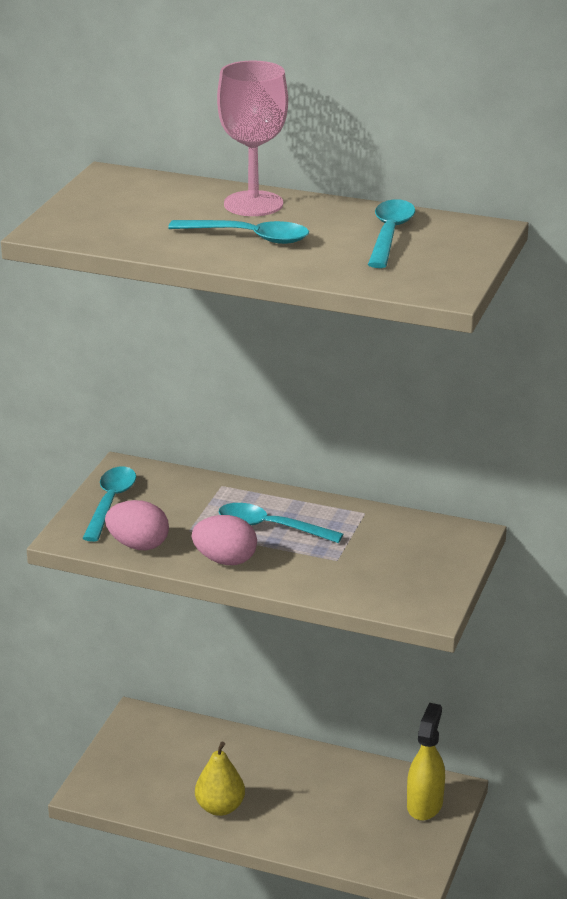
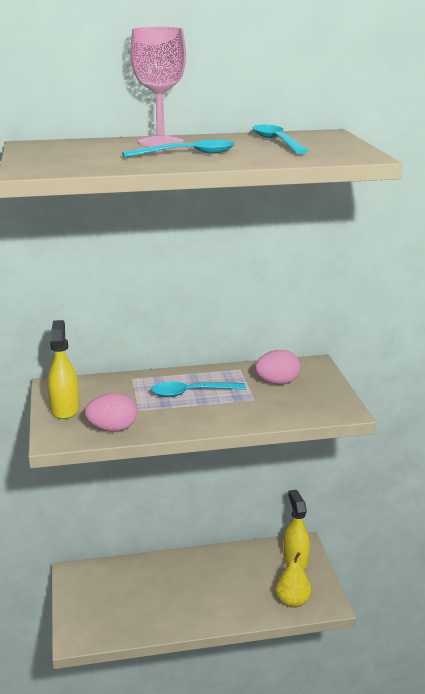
camera: 30 degrees left, 5 degrees down
(110, 503) = (65, 409): turquoise spoon -> yellow spray bottle
(220, 807) = (174, 612): yellow pear -> yellow pear (292, 601)
(225, 560) = (183, 420): pink egg -> pink egg (277, 382)

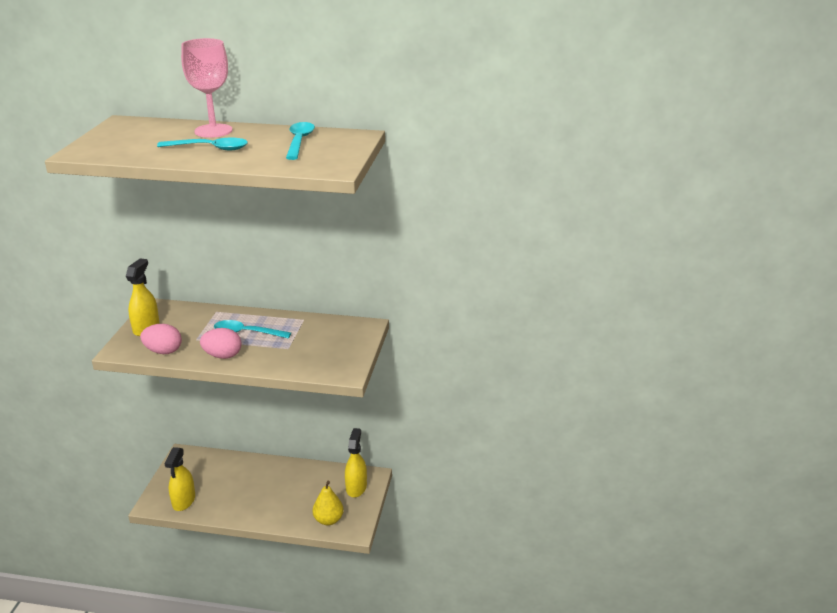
camera: 20 degrees right, 5 degrees up
(111, 624) = (183, 501): none -> yellow spray bottle
(277, 382) = (320, 337): pink egg -> pink egg (223, 356)

